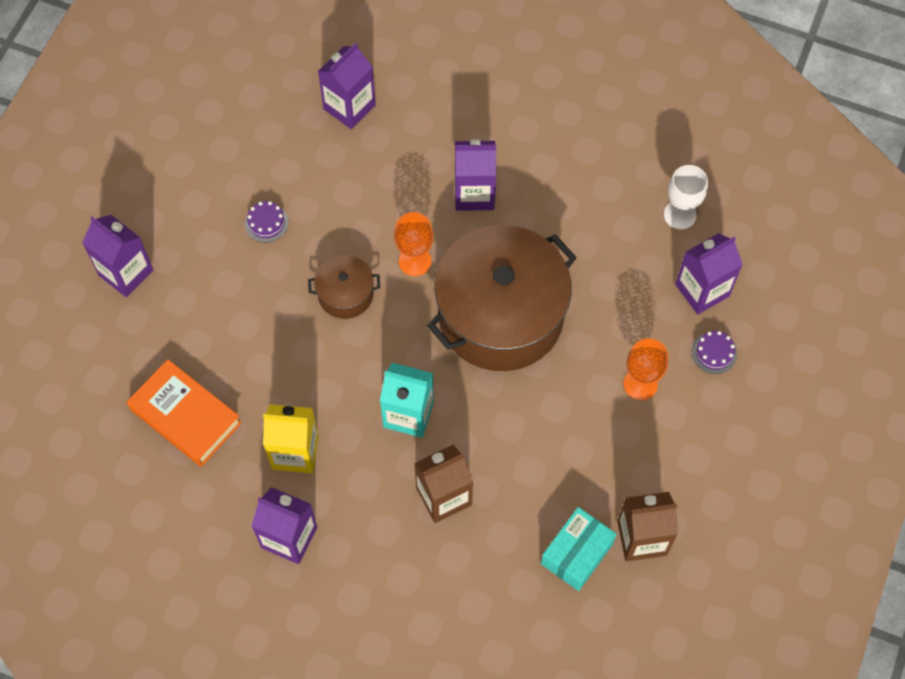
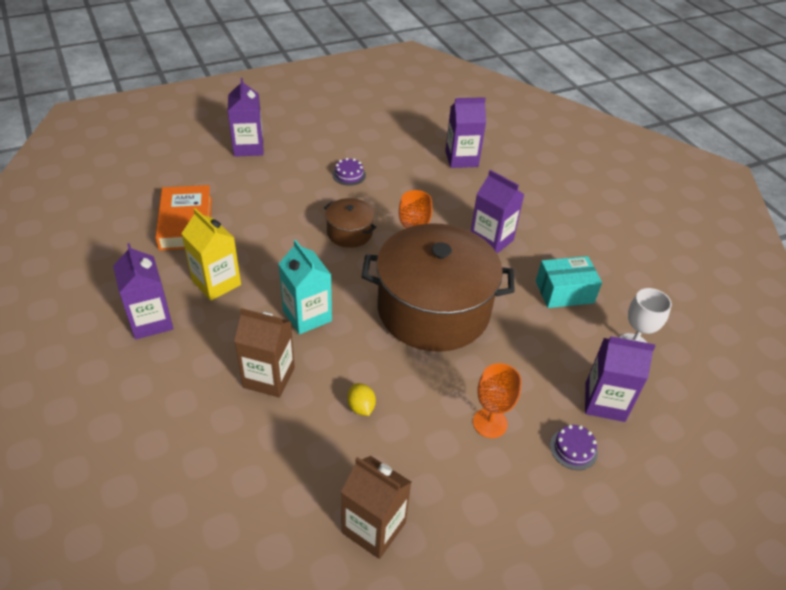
camera: 40 degrees right, 20 degrees down
(538, 456) = (361, 407): none -> yellow lemon
(577, 554) = (312, 493): turquoise box -> turquoise box (564, 292)

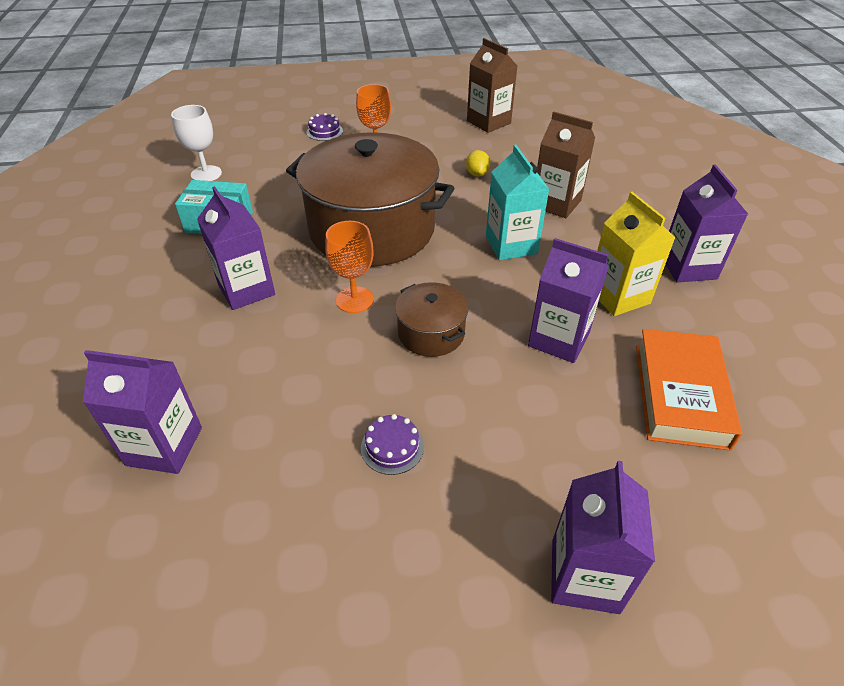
camera: 160 degrees left, 0 degrees up
(605, 402) = (274, 148): purple carton -> purple carton (559, 339)

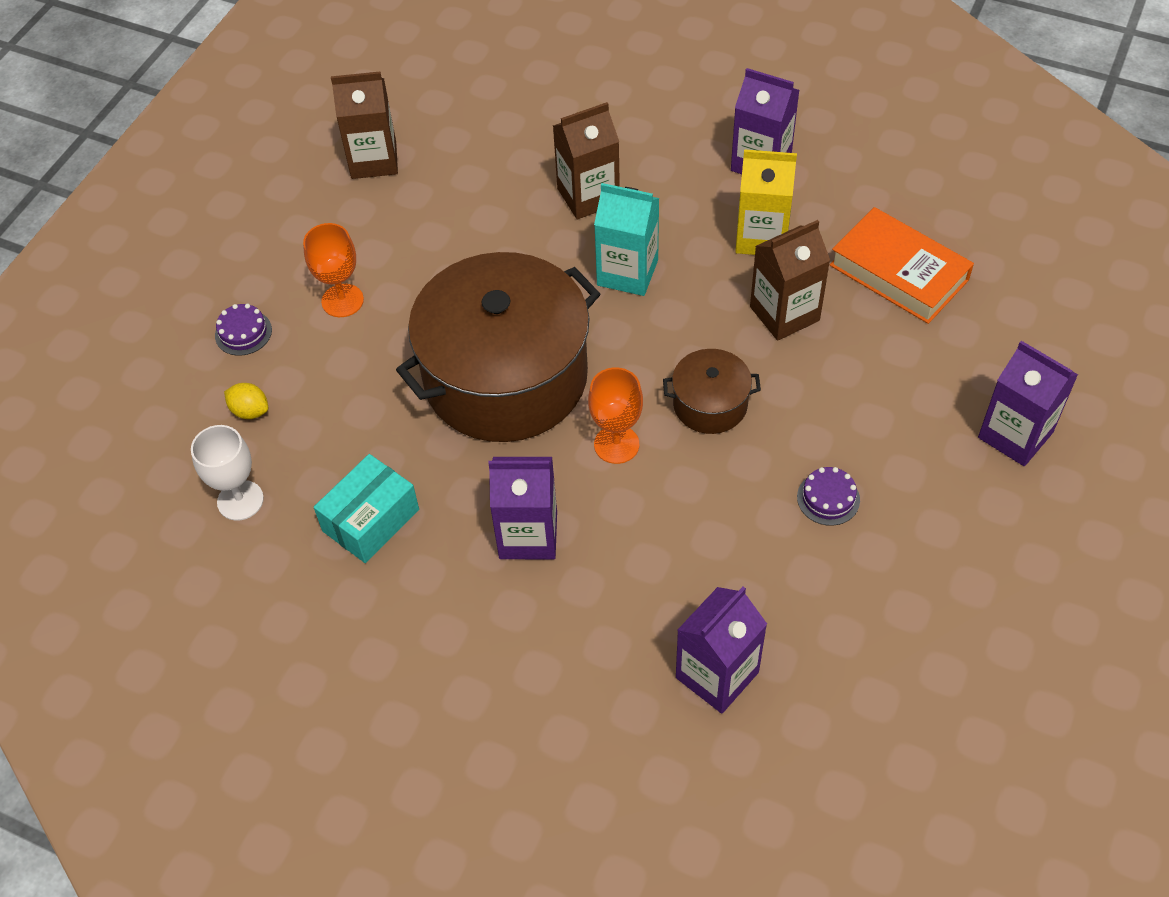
camera: 55 degrees left, 10 degrees up
(477, 174) = (476, 231): yellow lemon -> yellow lemon (250, 411)
(559, 339) = (784, 313): purple carton -> brown carton

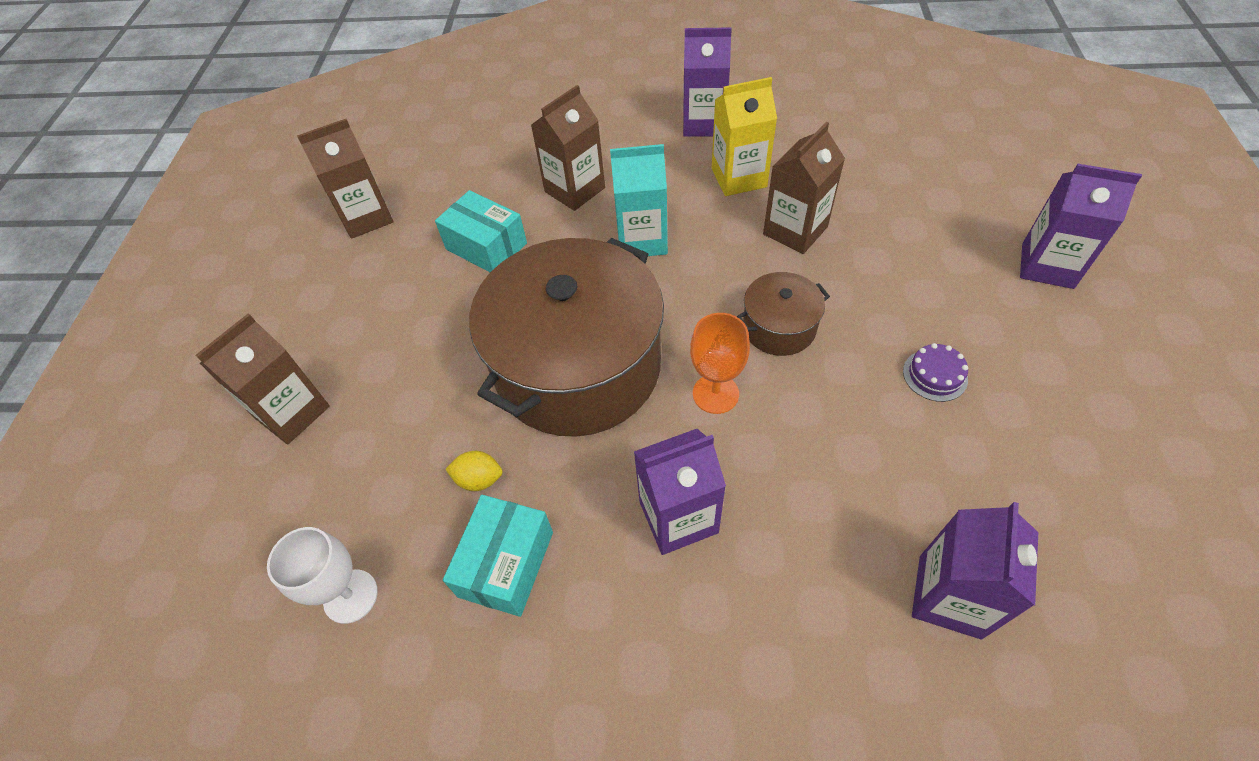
camera: 20 degrees left, 0 degrees up
(243, 332) = (292, 412): purple cake -> brown carton
(250, 411) = (327, 491): yellow lemon -> yellow lemon (479, 479)
(342, 300) = (385, 348): orange goblet -> none
(475, 229) = (486, 246): none -> turquoise box
(899, 272) = (865, 170): orange book -> none

